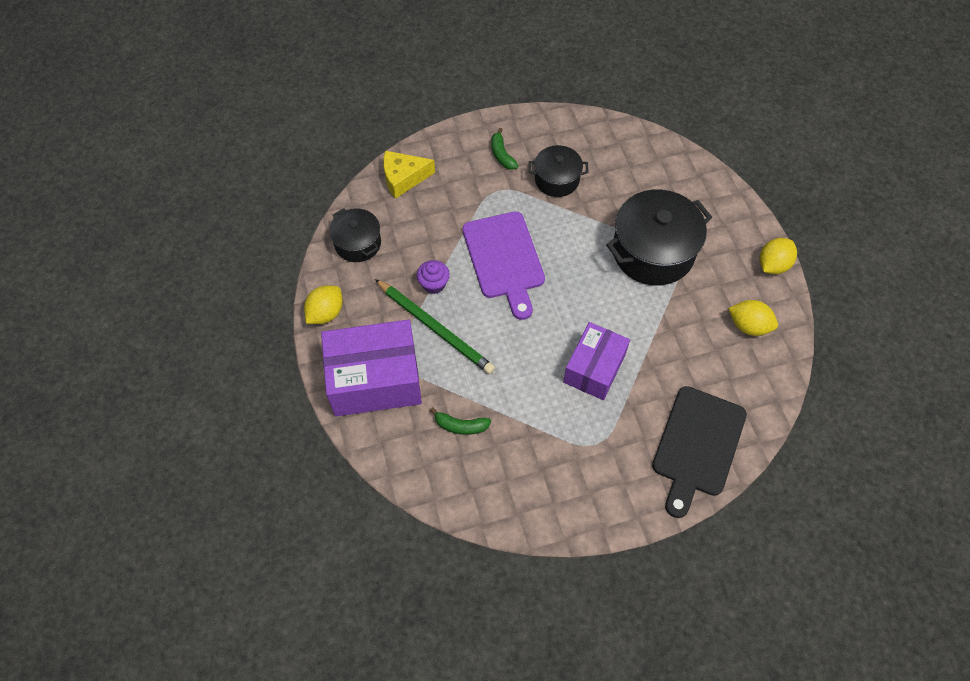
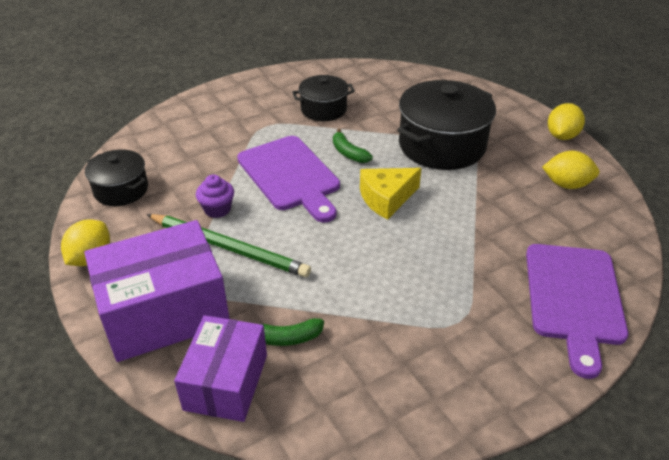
camera: 15 degrees left, 20 degrees down
(403, 178) = (163, 131): yellow cheese -> yellow cheese (386, 198)
(502, 155) = (262, 100): green banana -> green banana (348, 153)
(594, 368) = (425, 250): purple box -> purple box (226, 382)
(697, 445) = (574, 298): black cutting board -> purple cutting board

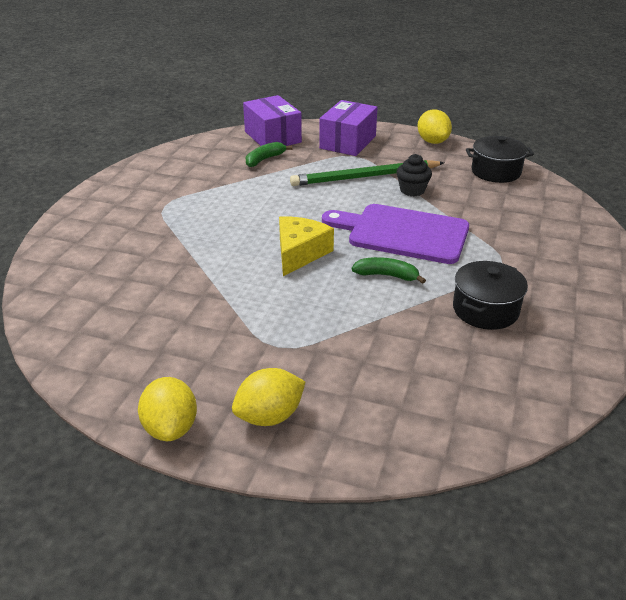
camera: 140 degrees right, 5 degrees down
(164, 312) = (348, 142): purple box -> purple box, size x0.65
(217, 209) = (412, 190): purple cupcake -> black cupcake
(442, 145) = (308, 332): black pot -> none
(566, 184) = (131, 352): yellow lemon -> yellow lemon (269, 416)
(574, 298) = (83, 251): purple cutting board -> none

